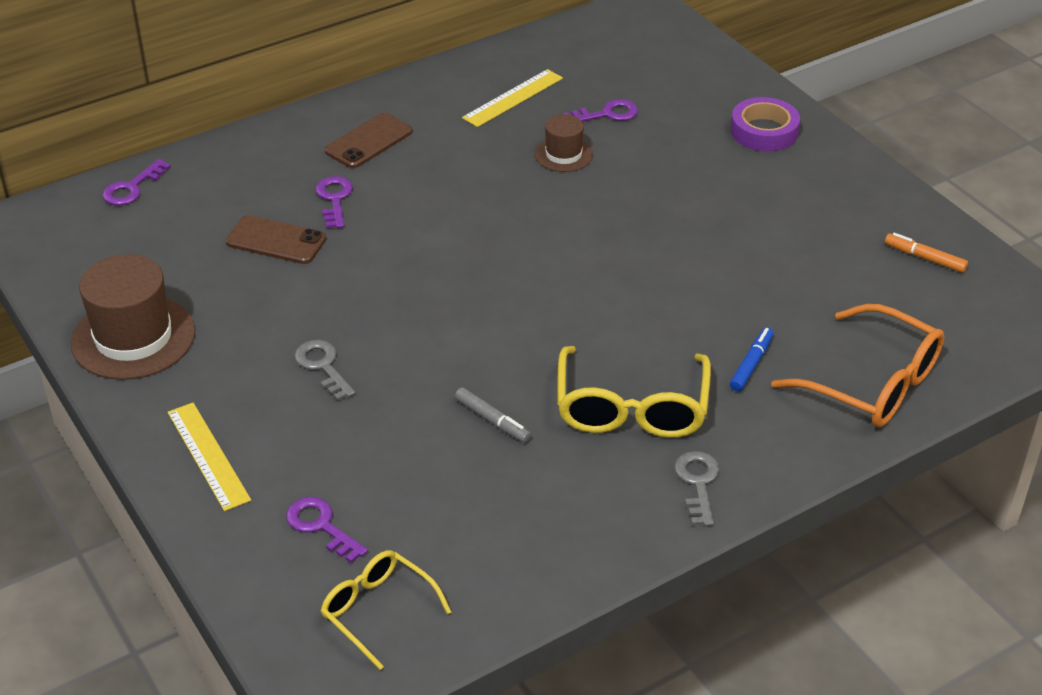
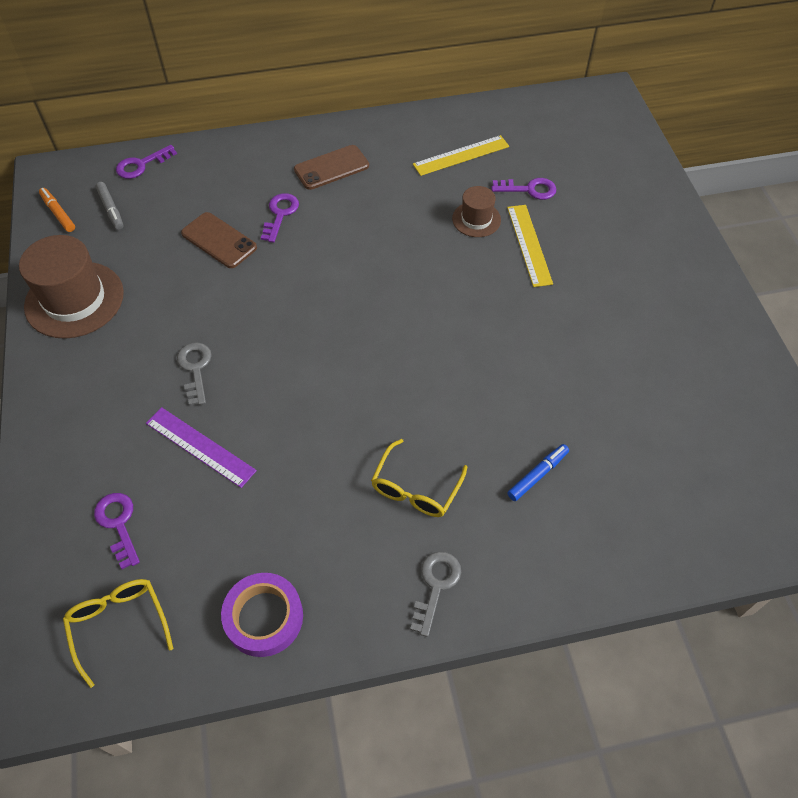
camera: 20 degrees right, 15 degrees up
(208, 455) = (71, 426): yellow ruler -> yellow ruler (529, 245)
(372, 434) = (200, 446): none -> purple ruler
(492, 420) = (298, 463): grey marker -> grey marker (111, 209)
(631, 409) = (415, 489): yellow glasses -> yellow glasses, size x0.63
(764, 131) = (653, 240): purple tape -> purple tape (264, 617)
(873, 383) = (636, 530): orange glasses -> none
(924, 258) = (741, 409): orange marker -> orange marker (58, 213)

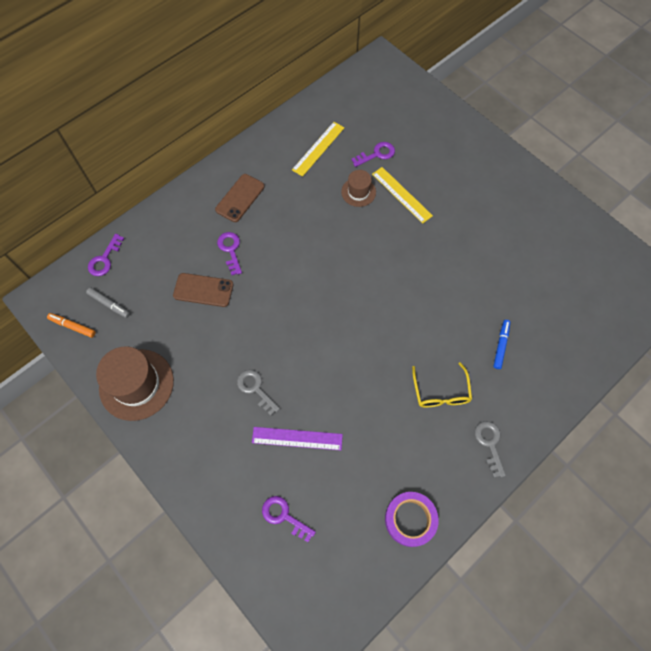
camera: 30 degrees left, 10 degrees up
(119, 624) = (331, 575): yellow glasses -> none

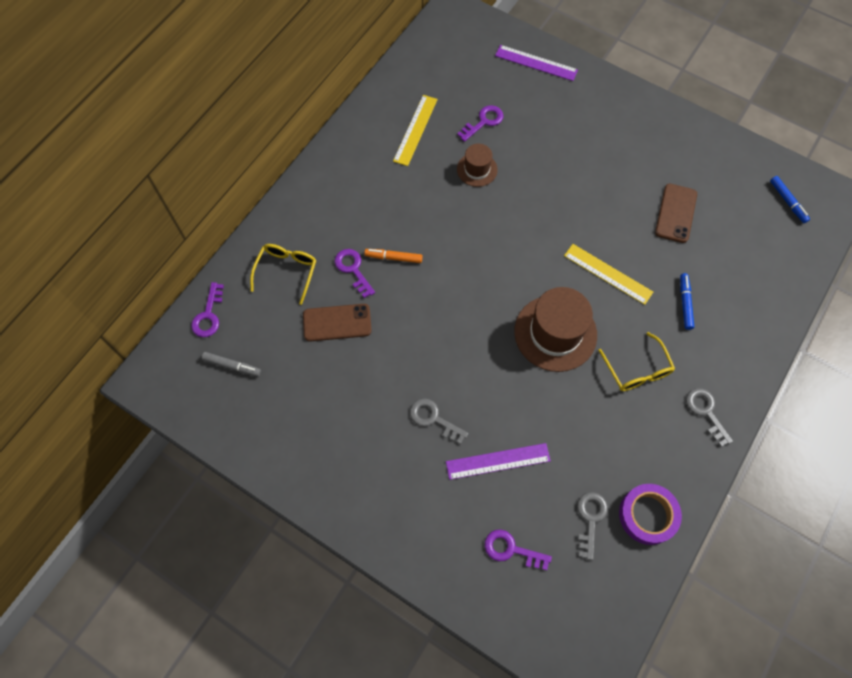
camera: 15 degrees left, 0 degrees up
(72, 326) = (197, 402): orange marker -> orange marker (393, 258)
(136, 384) = (296, 449): brown hat -> brown hat (555, 333)
(177, 239) = (287, 271): none -> yellow glasses
(240, 198) = (344, 207): brown phone -> brown phone (676, 213)
(359, 509) = (590, 519): none -> grey key
(402, 194) = (526, 161): yellow ruler -> yellow ruler (608, 273)
(436, 115) = (536, 63): none -> purple ruler
(620, 280) = (787, 202): none -> blue marker

